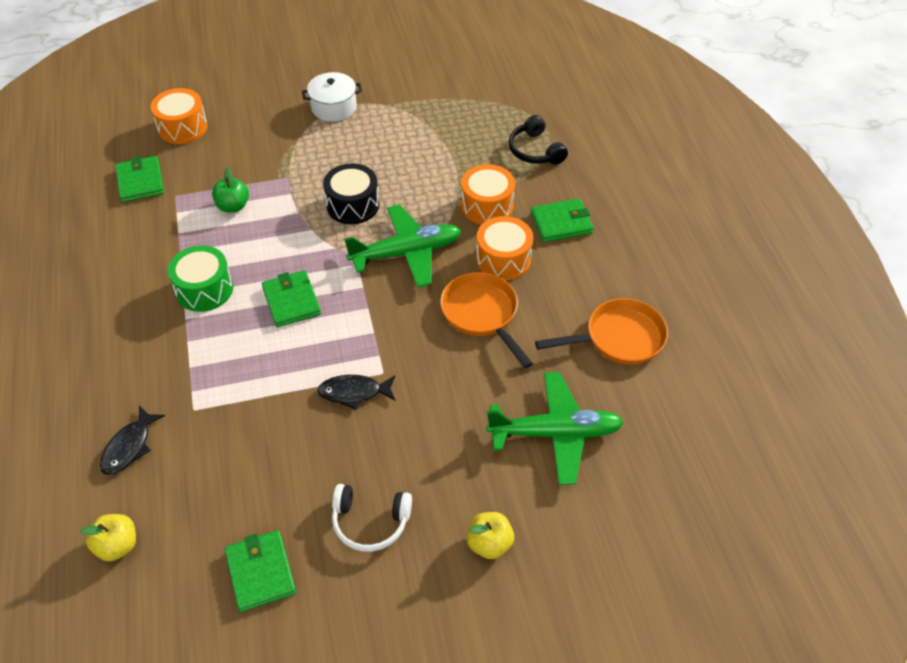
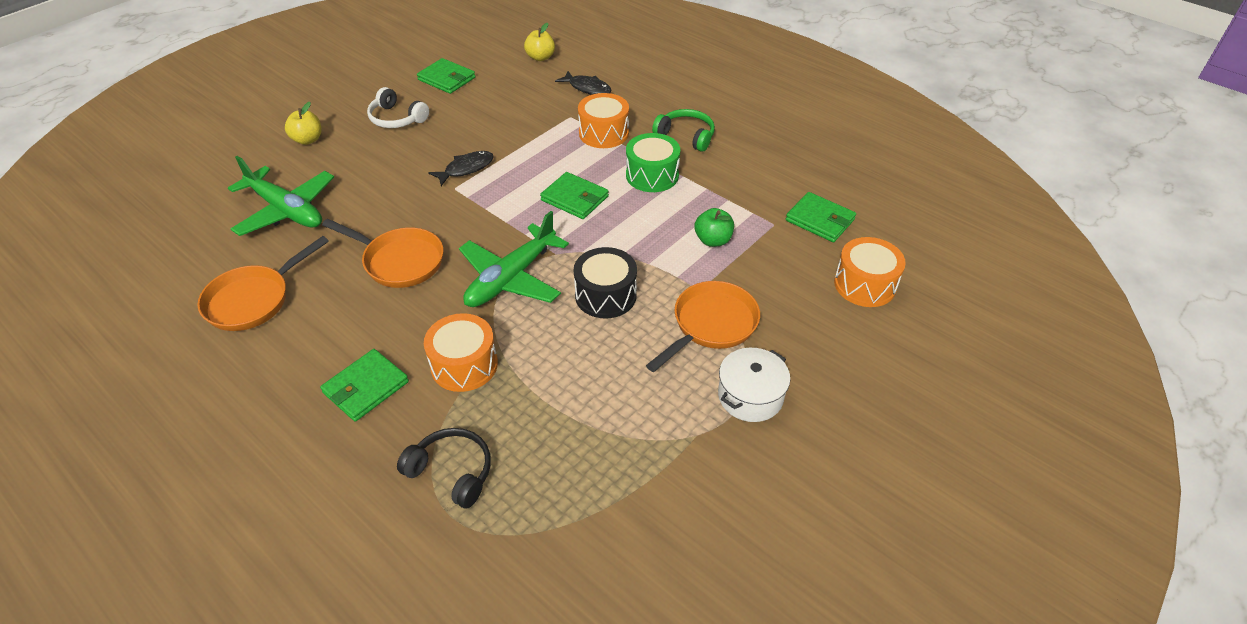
camera: 145 degrees right, 5 degrees down
(123, 317) = (686, 136): none -> green headphones
(129, 447) = (587, 88): black fish -> black fish turned 135 degrees clockwise
(307, 152) = (711, 325): none -> orange pan
(370, 522) = (396, 119): white headphones -> white headphones turned 120 degrees counterclockwise
(503, 259) = (409, 317): orange drum -> orange drum (603, 133)
(555, 433) = (286, 210): green plane -> green plane turned 105 degrees counterclockwise

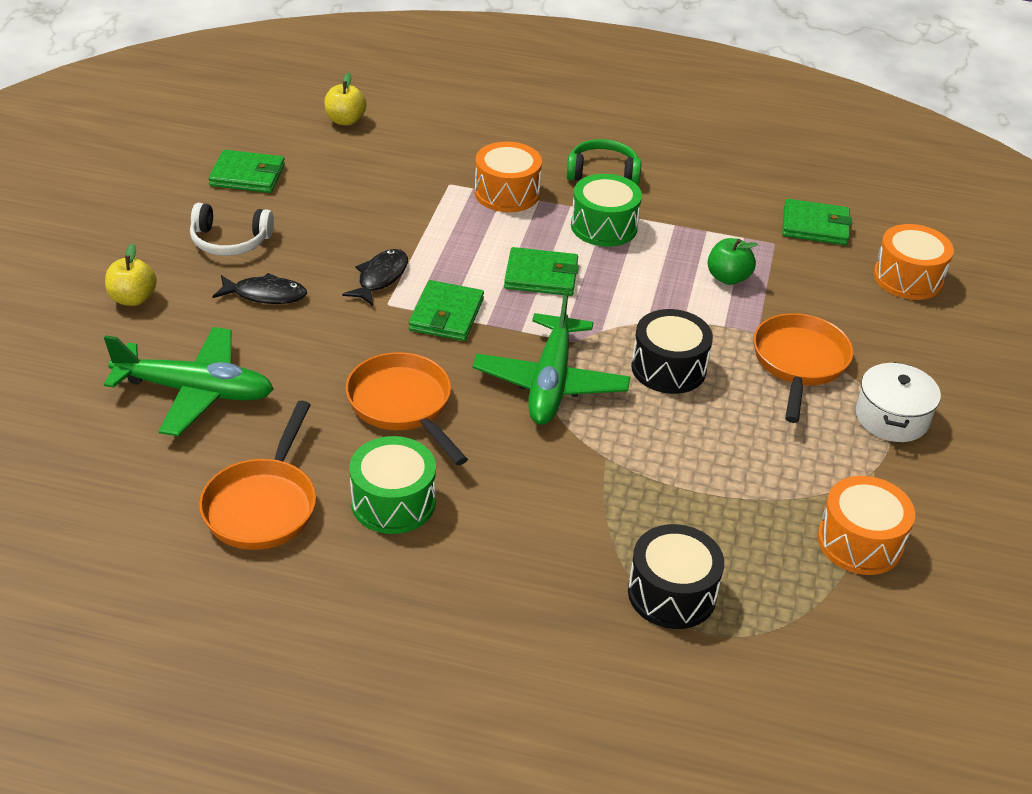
camera: 30 degrees left, 5 degrees down
(331, 327) = (393, 502): none -> green drum
(366, 387) = (498, 548): green wallet -> green wallet (446, 315)
(399, 261) = (403, 405): orange pan -> orange pan turned 120 degrees counterclockwise
(452, 472) = (672, 593): black headphones -> black drum
(464, 365) = (584, 488): orange drum -> orange drum (860, 542)
(587, 88) = (439, 145): black fish -> black fish (265, 295)

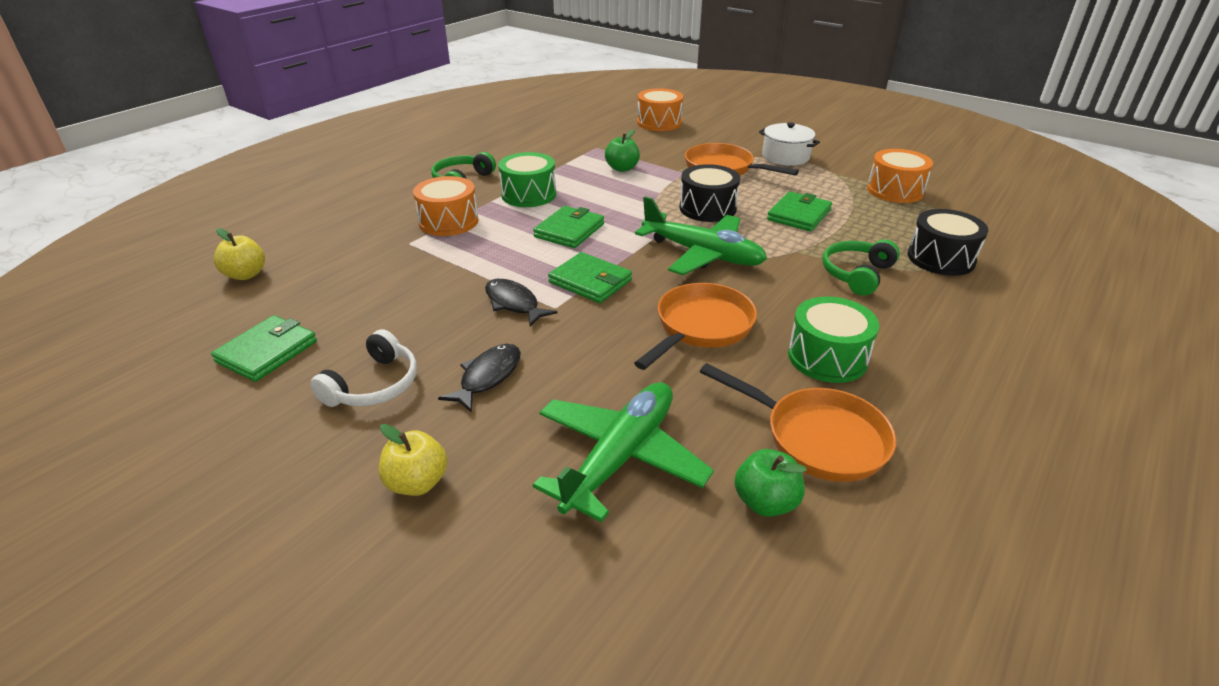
camera: 65 degrees left, 5 degrees down
(171, 481) = (765, 502): none -> green apple
(403, 405) = (701, 327): orange pan -> orange pan turned 135 degrees clockwise
(580, 514) = (856, 274): none -> green headphones
(815, 226) = (588, 133): green wallet -> green wallet (799, 215)

